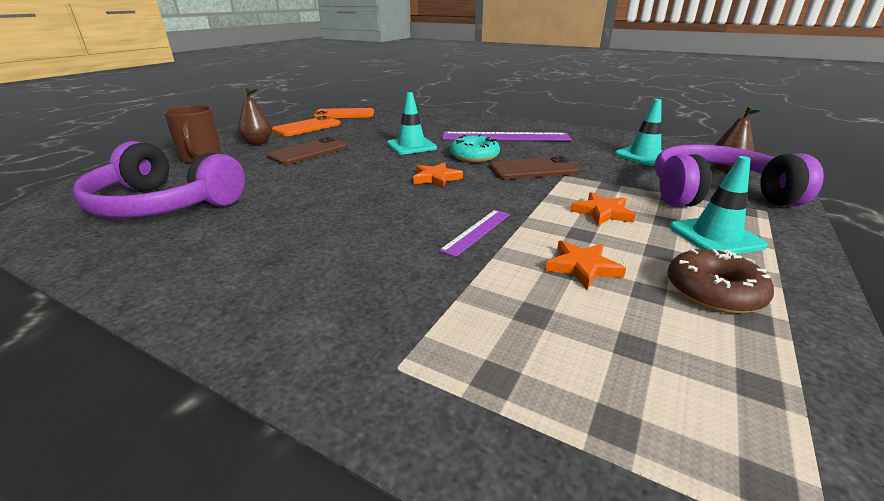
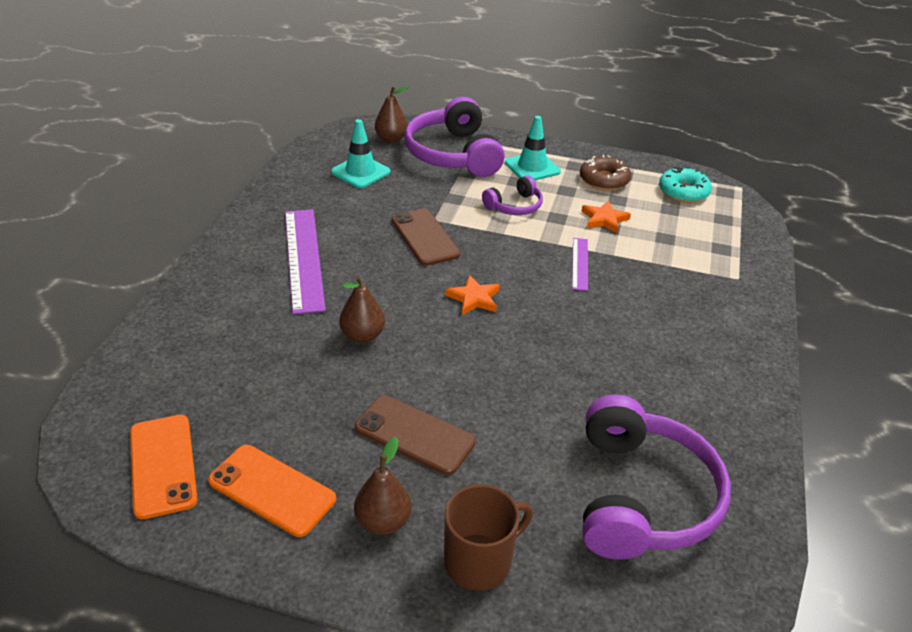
camera: 105 degrees left, 10 degrees up
(411, 146) = (362, 335): turquoise traffic cone -> brown pear
(474, 156) = (392, 278): turquoise donut -> turquoise donut (683, 192)
(477, 231) = (580, 263): purple ruler -> purple ruler turned 75 degrees clockwise
(602, 212) = (514, 206): orange star -> purple headphones

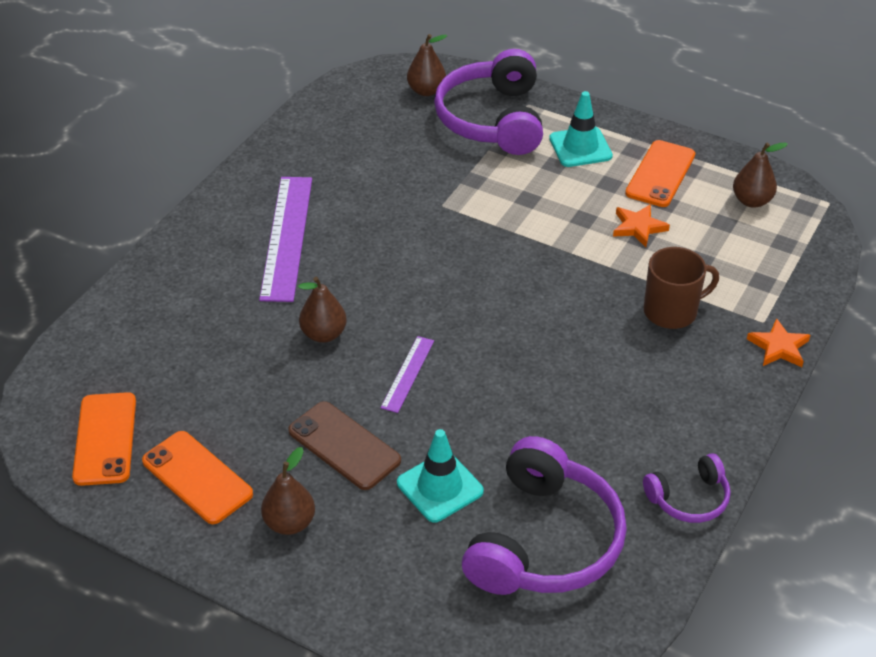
camera: 15 degrees right, 5 degrees up
(360, 172) = (378, 133): turquoise traffic cone -> turquoise traffic cone (440, 487)
(424, 237) = (424, 226): brown phone -> none
(474, 298) = (453, 307): orange star -> orange star (779, 347)
(479, 561) = (366, 573): brown mug -> brown mug (671, 311)
(514, 206) = (539, 198): purple headphones -> purple headphones (689, 498)
(580, 263) = (586, 280): purple ruler -> purple ruler (407, 374)
(604, 180) = (660, 174): brown donut -> orange phone
(683, 192) = (751, 201): turquoise donut -> brown pear

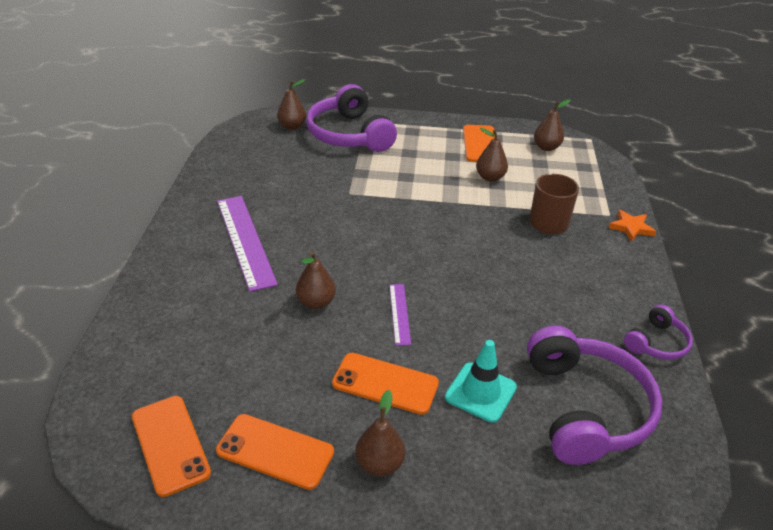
camera: 25 degrees left, 5 degrees down
(344, 446) = (385, 383): brown phone -> orange phone
(580, 147) = (418, 139): turquoise traffic cone -> none
(638, 227) = (490, 177): orange star -> brown pear

